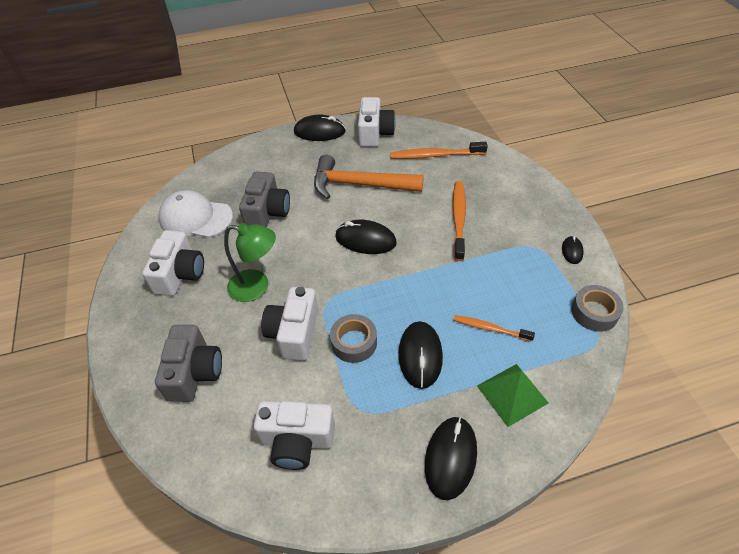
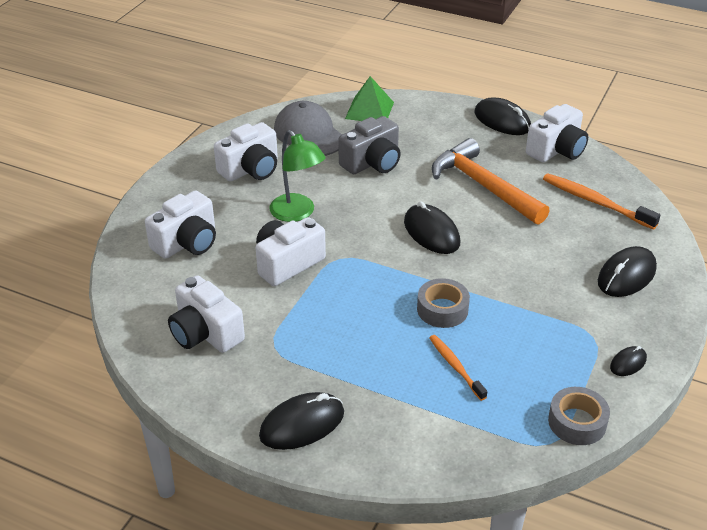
camera: 40 degrees right, 10 degrees down
(195, 218) = (309, 134): white cap -> grey cap
(195, 372) = (187, 242): grey camera -> white camera
(354, 342) = (325, 300): grey tape -> grey tape (442, 309)
(420, 355) = (367, 344): black mouse -> black mouse (626, 275)
(458, 219) = (544, 268): orange toothbrush -> none
(512, 394) = (410, 422): green pyramid -> green pyramid (369, 110)

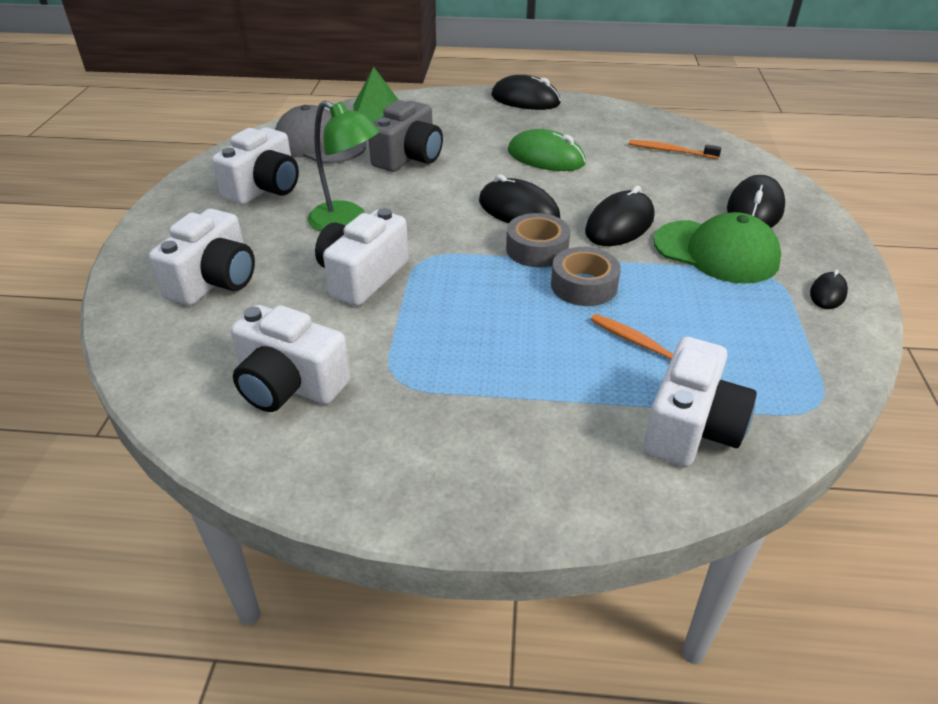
camera: 20 degrees left, 0 degrees up
(302, 424) = (490, 472): black mouse -> black mouse (619, 224)
(483, 186) = (546, 157): orange hammer -> green mouse
(556, 150) = (598, 115): white camera -> white camera (691, 427)
(565, 306) = (716, 252): none -> green cap
(577, 422) = (827, 372): grey tape -> grey tape (537, 249)
(595, 202) = (670, 151): orange toothbrush -> orange toothbrush, size x0.63

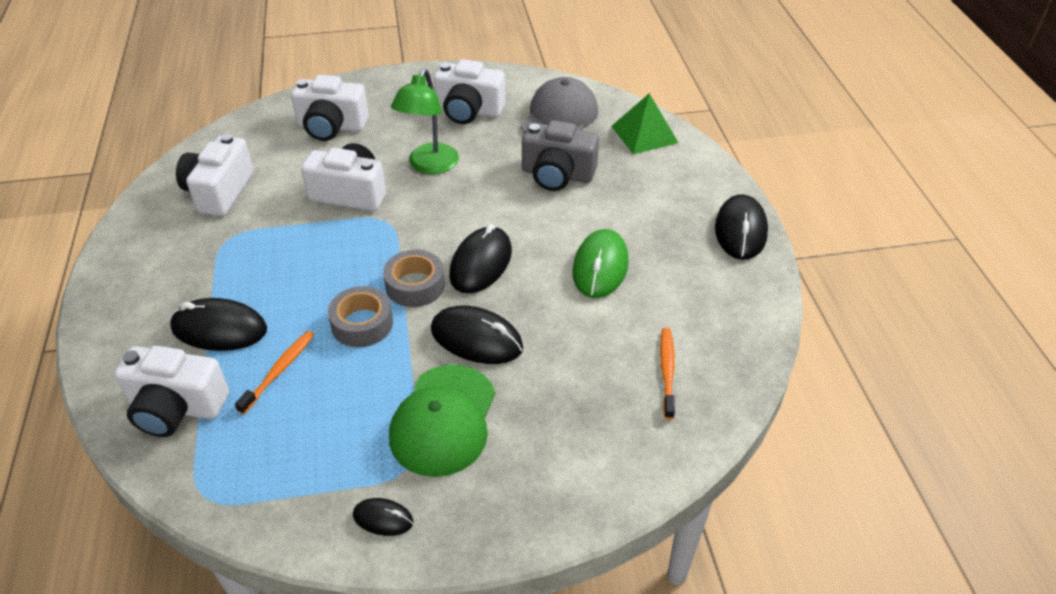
camera: 75 degrees right, 5 degrees up
(754, 209) = (548, 456): black mouse -> black mouse (219, 329)

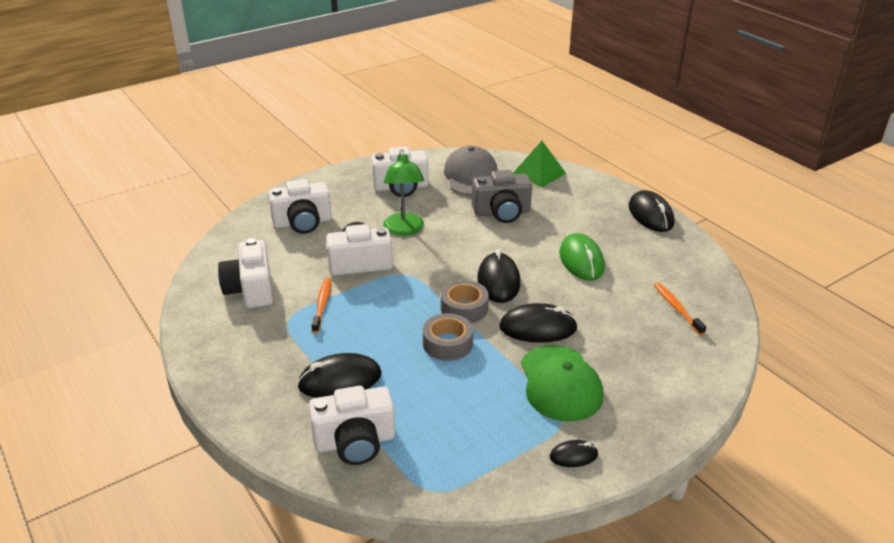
camera: 25 degrees left, 10 degrees down
(279, 371) = (413, 392): orange toothbrush -> orange toothbrush (322, 305)

